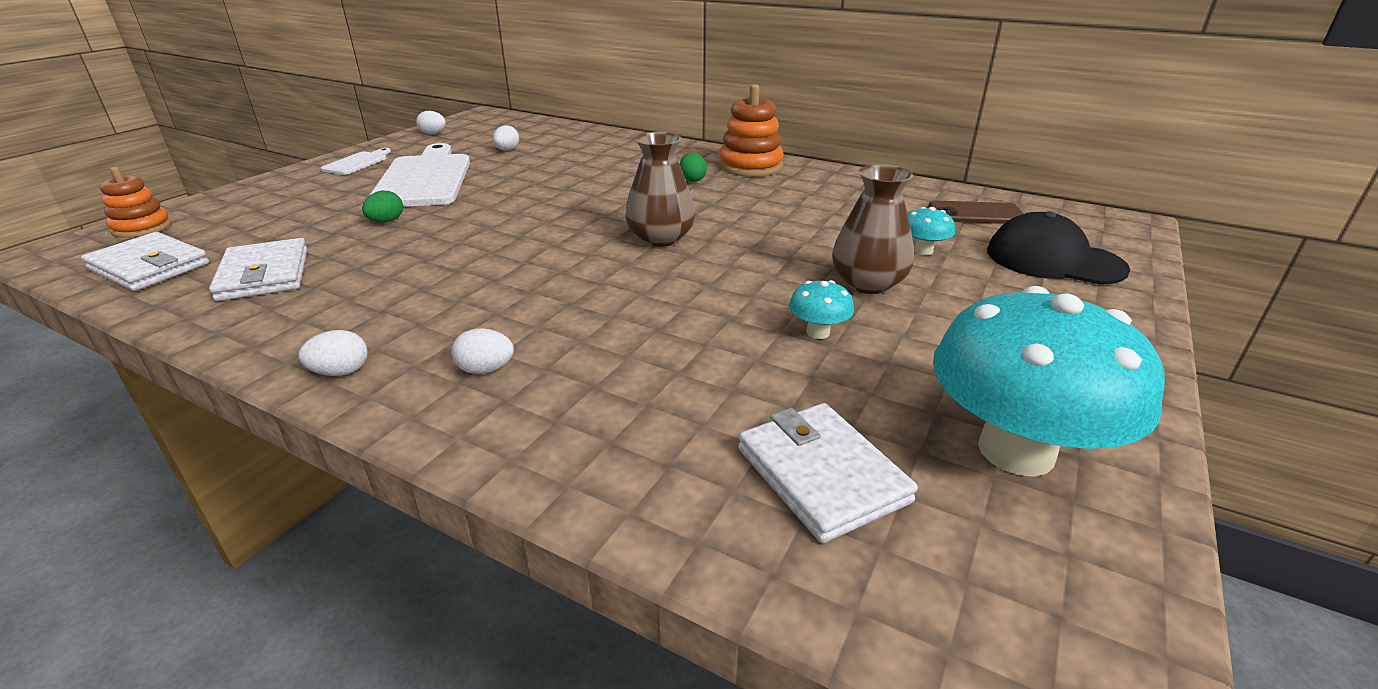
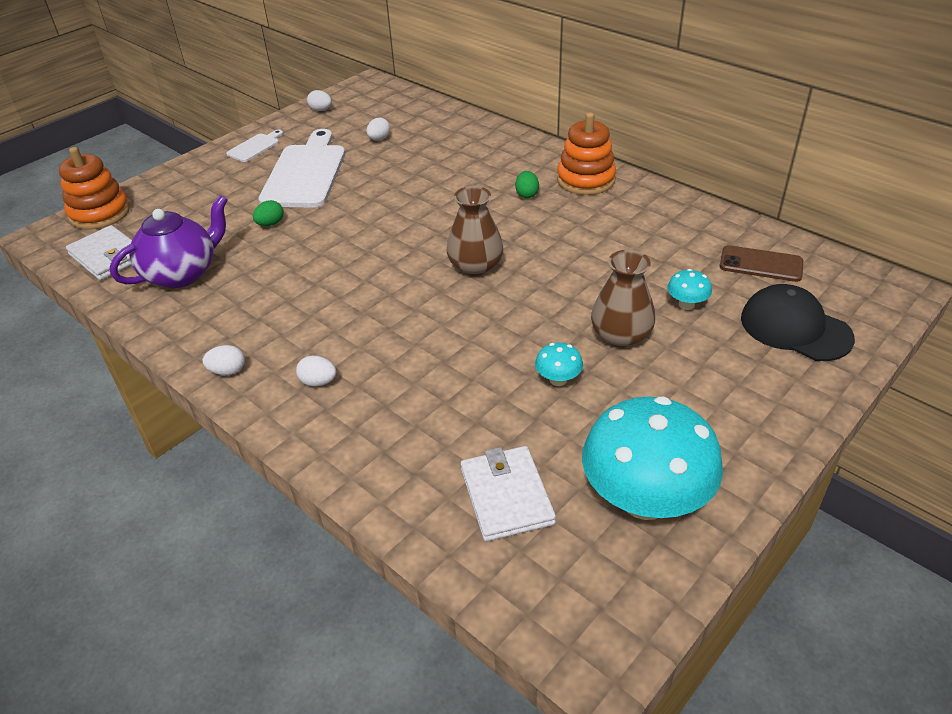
camera: 15 degrees right, 10 degrees up
(142, 228) = (100, 213): orange stacking toy -> orange stacking toy, size x1.55
(264, 275) = (182, 273): white wallet -> purple teapot

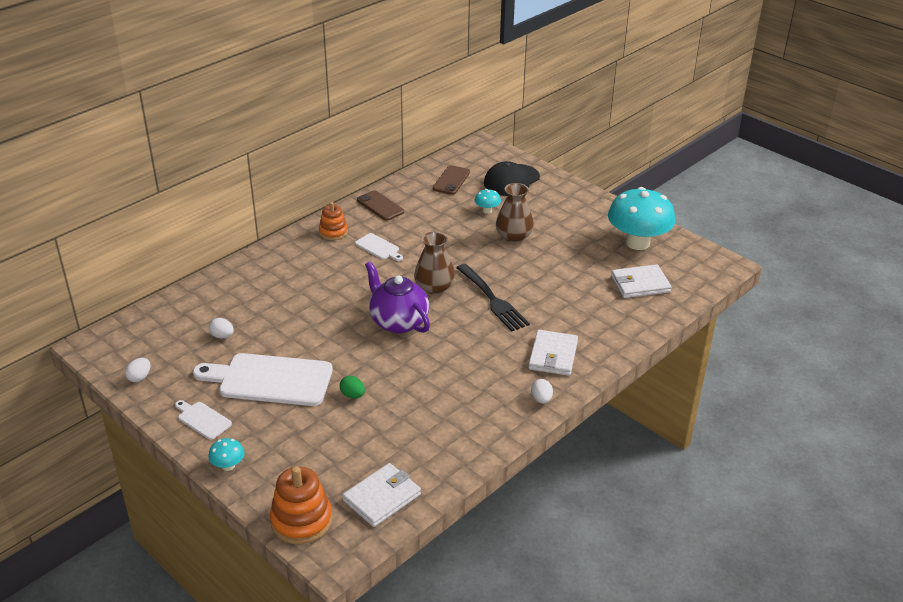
camera: 90 degrees left, 5 degrees down
(182, 273) = (418, 441): purple teapot -> purple teapot (398, 322)
(318, 382) = (553, 355): white egg -> white wallet
(451, 318) = (492, 299): none -> black fork
(527, 194) = (345, 260): green egg -> none
(558, 379) = (552, 261): turquoise mushroom -> turquoise mushroom (228, 466)
(559, 215) = (378, 247): none -> white cutting board
(585, 180) = (333, 232): orange stacking toy -> orange stacking toy, size x0.64
(660, 208) = (380, 206): none -> brown phone

